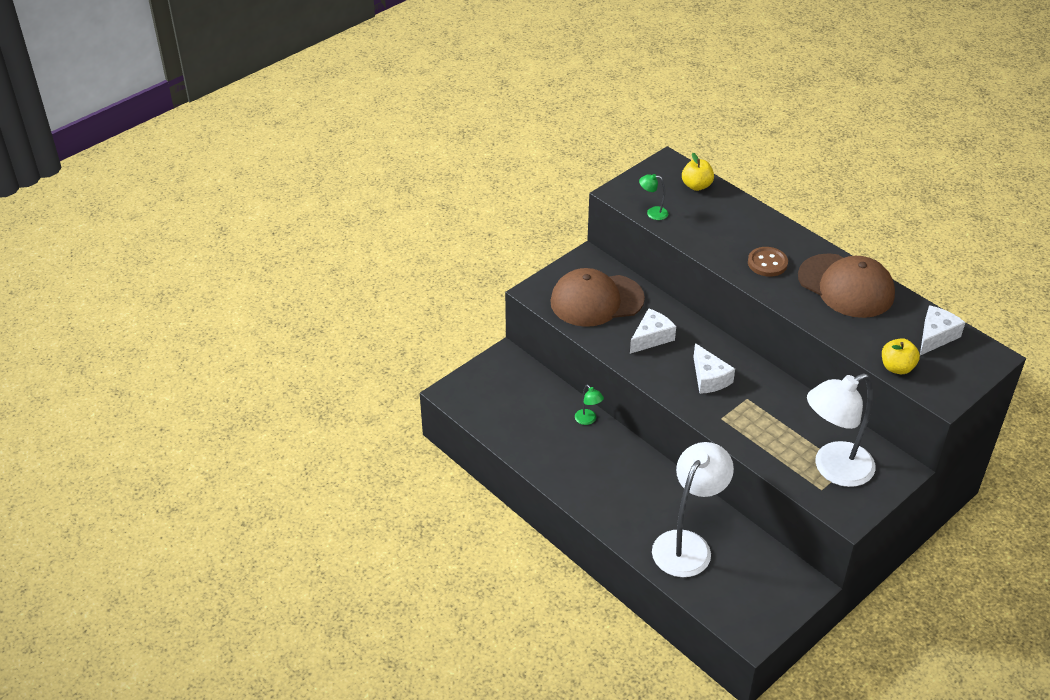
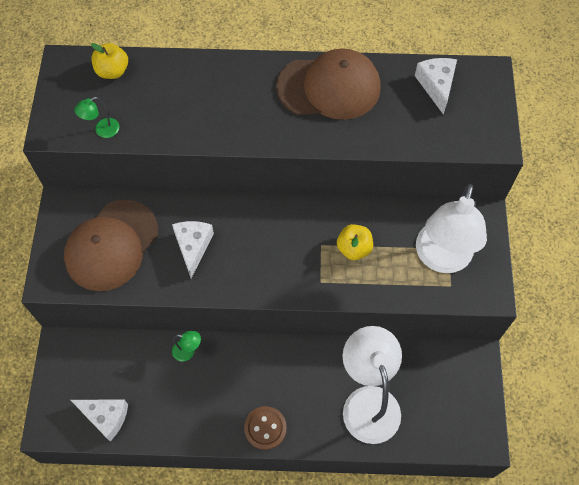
camera: 45 degrees left, 20 degrees up
(709, 378) = (275, 249): white cheese -> white cheese (105, 417)
(767, 263) = (248, 111): brown button -> brown button (265, 428)
(897, 367) = (439, 140): yellow apple -> yellow apple (354, 248)

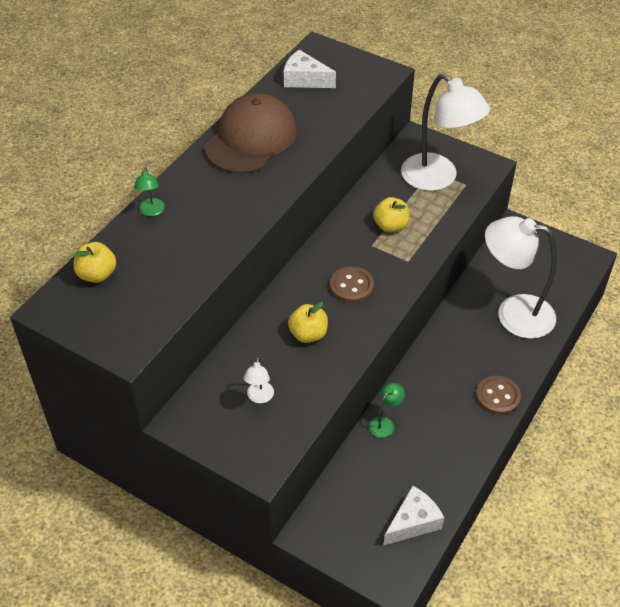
camera: 60 degrees left, 15 degrees down
(102, 130) = (162, 308): green lamp -> green lamp (151, 211)
(111, 245) = (259, 397): brown cap -> white lamp
(193, 247) = (308, 334): white cheese -> yellow apple
(264, 252) = (351, 286): none -> brown button

